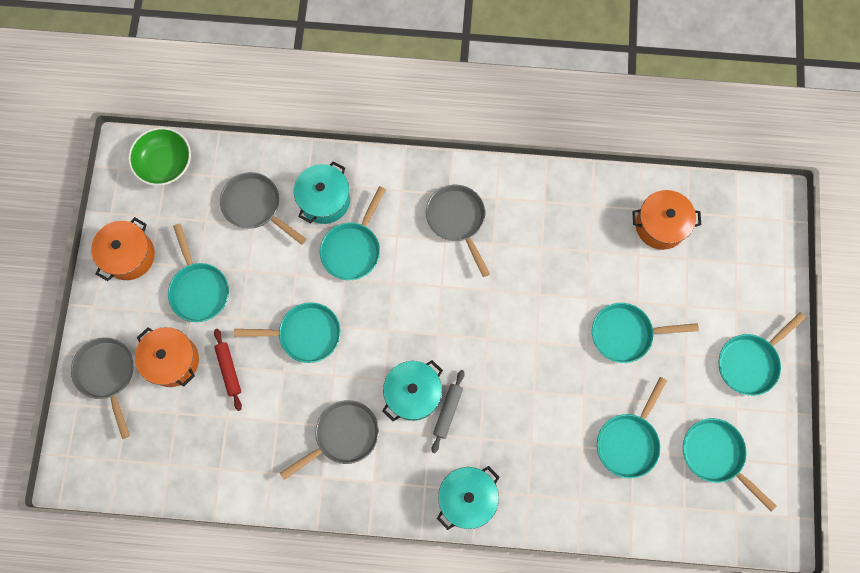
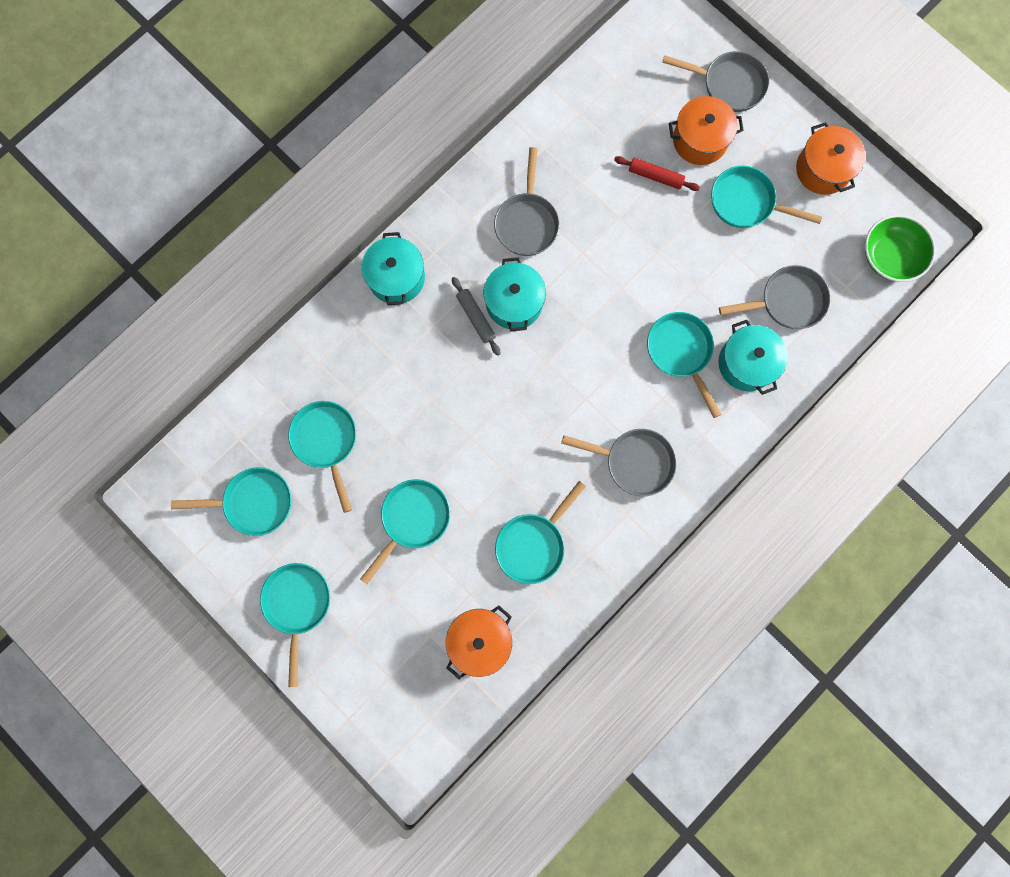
camera: 130 degrees right, 5 degrees up
(305, 334) = (636, 256): turquoise pan -> turquoise pan (533, 544)

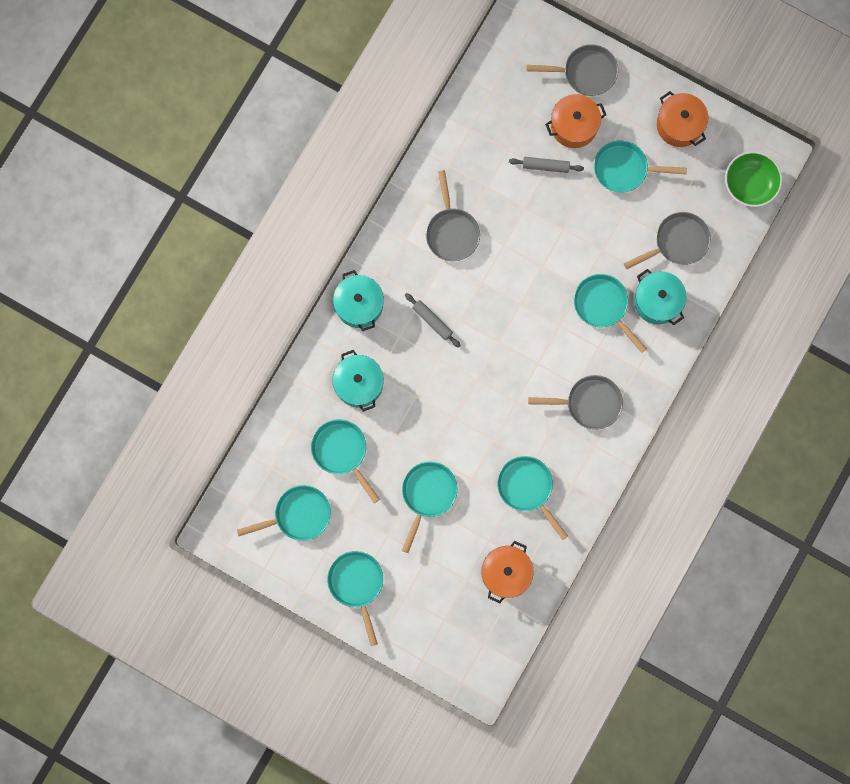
camera: 15 degrees left, 0 degrees up
(514, 302) = (459, 300): turquoise pot -> turquoise pot (359, 384)
(533, 544) = (527, 488): turquoise pan -> turquoise pan turned 120 degrees clockwise
(655, 176) = (545, 166): red rolling pin -> grey rolling pin

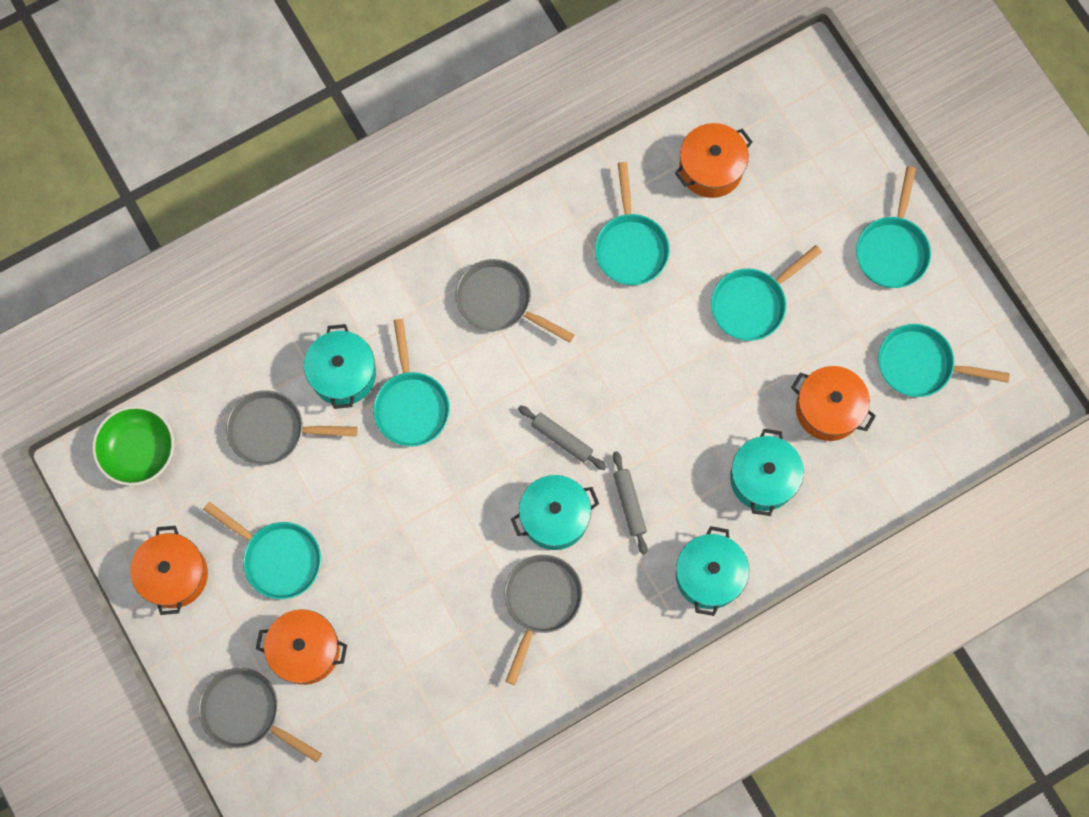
camera: 150 degrees left, 5 degrees down
(342, 452) = (828, 409): turquoise pan -> orange pot
(473, 287) = (554, 517): none -> turquoise pot
(545, 166) = (373, 618): grey rolling pin -> grey rolling pin (562, 439)

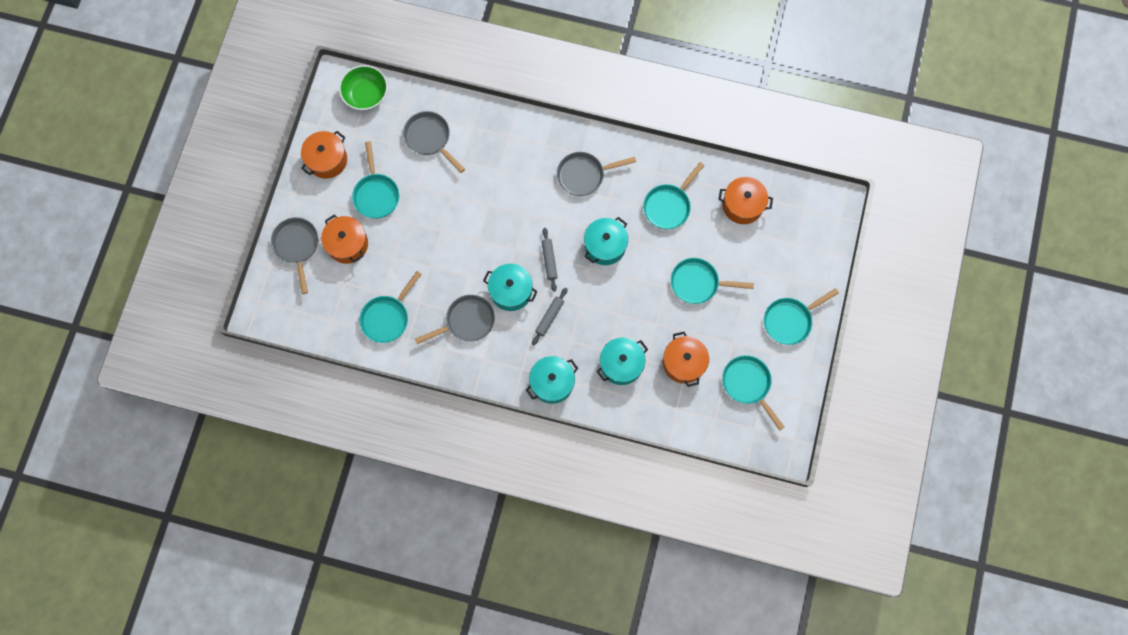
camera: 45 degrees right, 0 degrees up
(343, 374) = (484, 142): turquoise pot -> turquoise pot (605, 246)
(411, 405) = (499, 183): turquoise pan -> turquoise pan (387, 317)
(499, 302) = (584, 175): grey pan -> grey pan turned 90 degrees counterclockwise

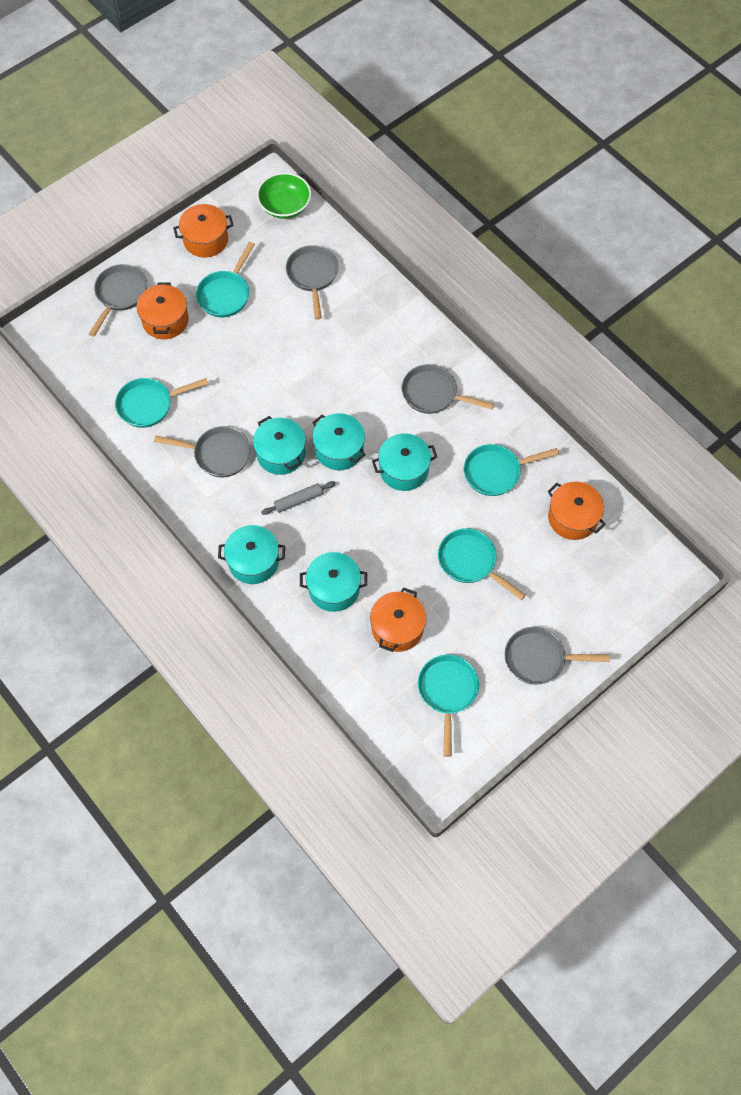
camera: 35 degrees right, 10 degrees down
(549, 260) = (339, 449): grey rolling pin -> turquoise pot
(790, 320) = (539, 659): turquoise pan -> grey pan

